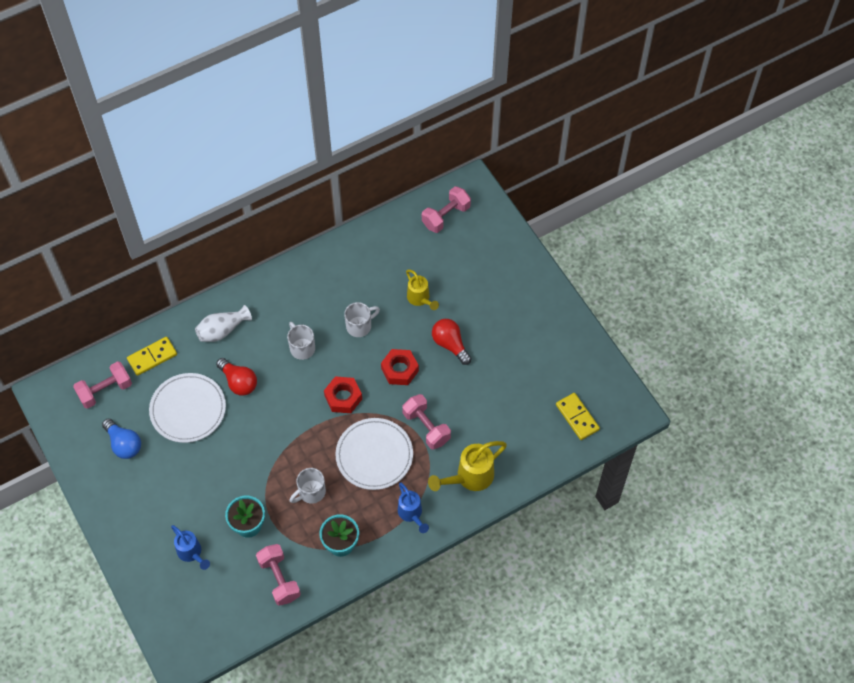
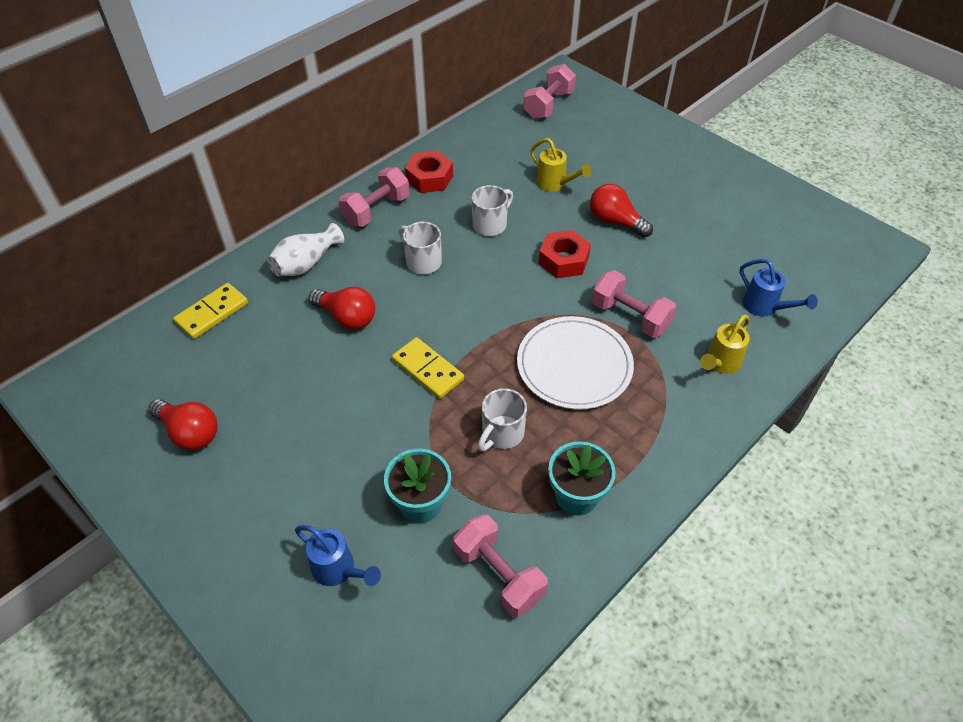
camera: 15 degrees left, 10 degrees down
(105, 390) = (147, 368): pink dumbbell -> pink dumbbell (376, 210)
(124, 444) = (189, 432): blue light bulb -> red light bulb
(188, 409) = (280, 365): white plate -> none
(343, 397) = (501, 306): red nut -> red nut (429, 178)
(411, 514) = (663, 429): blue watering can -> blue watering can (765, 307)
(469, 478) = (719, 364): yellow watering can -> yellow watering can, size x0.66
(577, 417) = (818, 265): yellow domino -> yellow domino (428, 370)

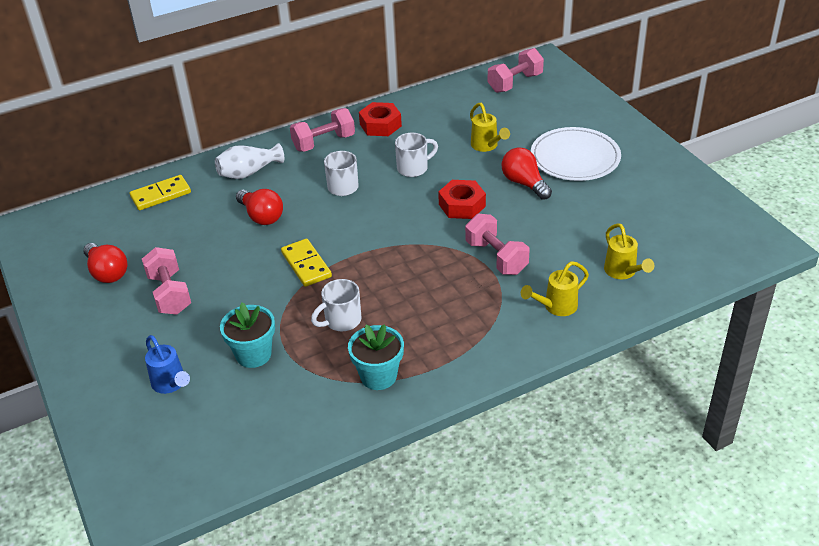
camera: 20 degrees right, 10 degrees down
(499, 575) = (288, 415): pink dumbbell -> pink dumbbell (169, 294)
(574, 365) = (428, 284): white plate -> white plate (575, 157)
(765, 307) = (623, 272): blue watering can -> yellow watering can

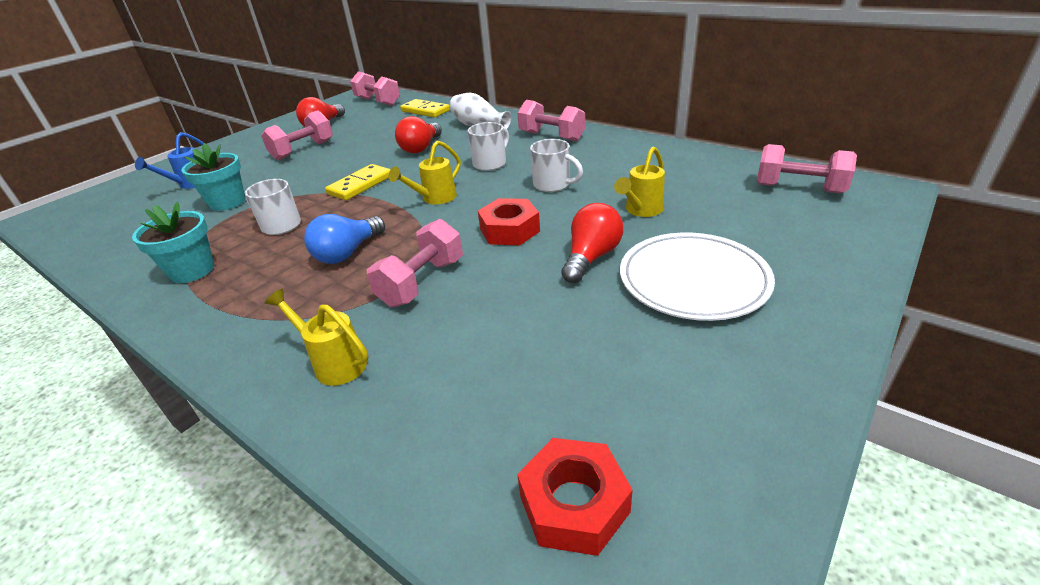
camera: 65 degrees right, 5 degrees down
(80, 222) = (378, 102): none -> pink dumbbell
(380, 125) = (609, 149): red nut -> red nut (574, 504)
(425, 286) = (347, 253): none -> blue light bulb
(623, 272) = (442, 412): yellow watering can -> yellow watering can (434, 199)

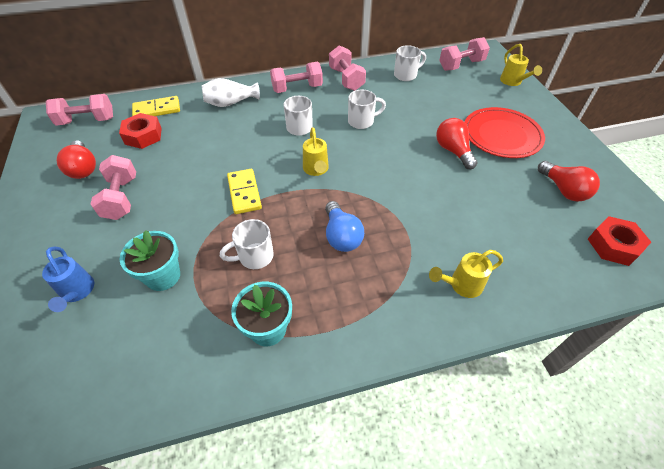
camera: 55 degrees left, 15 degrees up
(421, 148) = (225, 141): red light bulb -> red light bulb (563, 190)
(422, 282) = (413, 218): pink dumbbell -> pink dumbbell (346, 79)
(509, 230) = (394, 161): red nut -> red nut (143, 136)
(641, 211) = (427, 113): yellow watering can -> yellow watering can (513, 82)
(693, 169) = (406, 75): none -> white mug
(693, 279) = (502, 135): white plate -> red plate

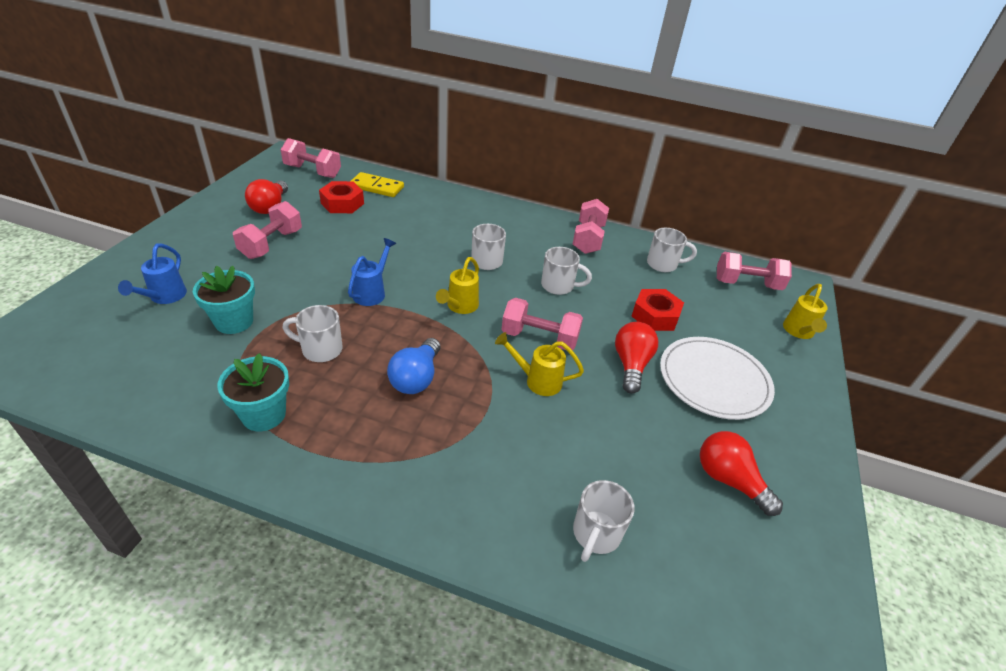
camera: 30 degrees right, 10 degrees down
(230, 103) = (447, 210): white vase -> none
(244, 193) = (372, 292): yellow domino -> blue watering can
(297, 88) = (525, 225): pink dumbbell -> pink dumbbell (539, 338)
(461, 285) = (483, 497): yellow watering can -> yellow watering can (537, 380)
(502, 135) = (714, 380): red plate -> white plate
(536, 265) = (595, 534): none -> white mug
(563, 190) = (729, 480): red light bulb -> red light bulb turned 135 degrees clockwise
(613, 245) = (727, 580): red nut -> red nut (655, 316)

